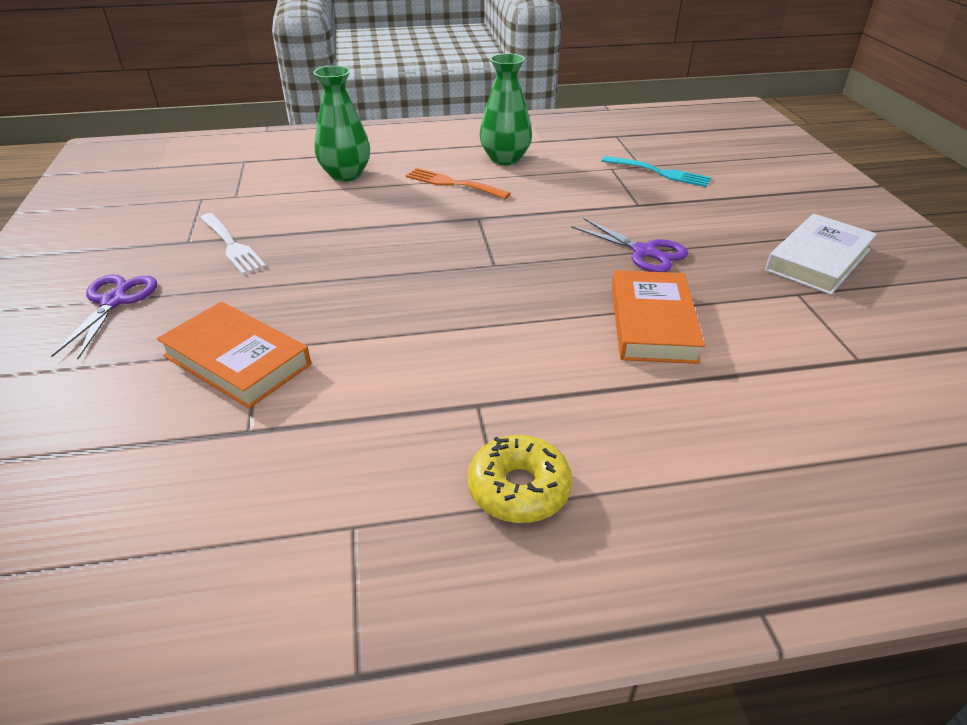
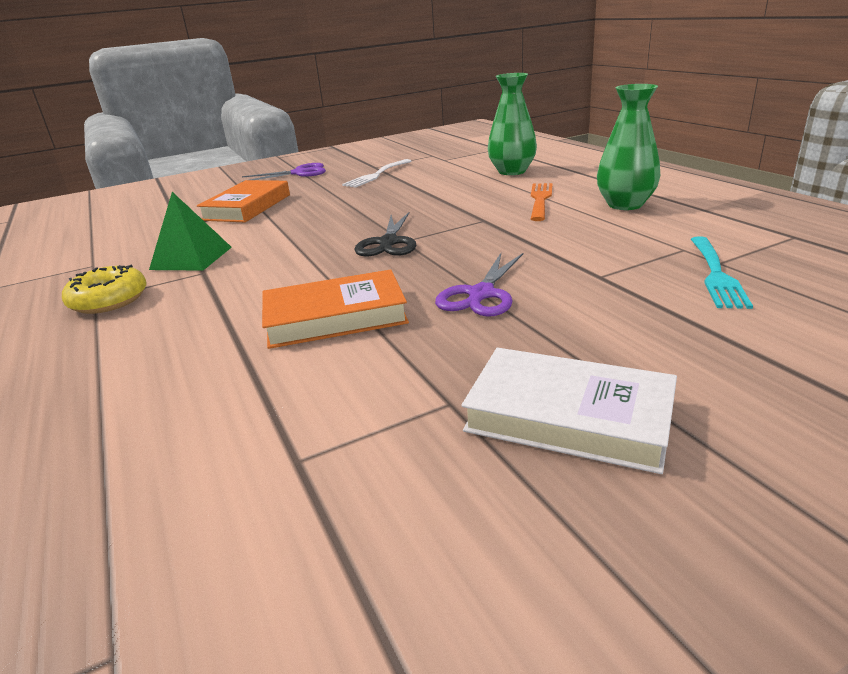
camera: 75 degrees right, 10 degrees down
(416, 416) = (191, 258): none -> green pyramid
(493, 273) = (388, 243): none -> black scissors

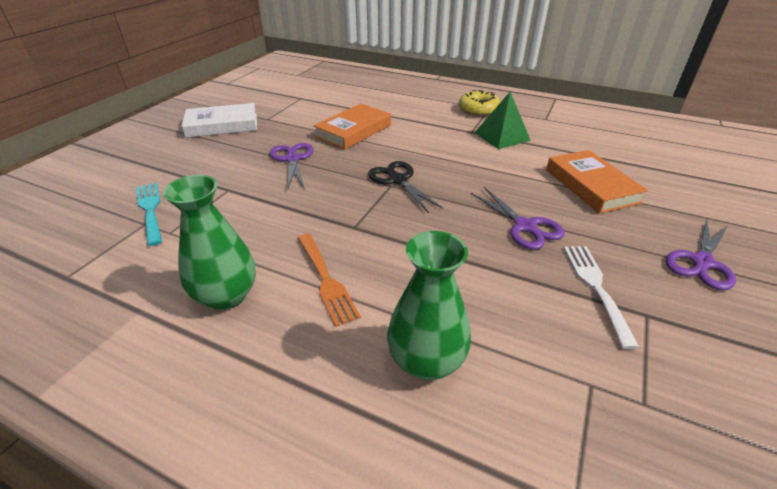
camera: 140 degrees right, 10 degrees up
(353, 198) = (525, 226): none -> purple scissors

